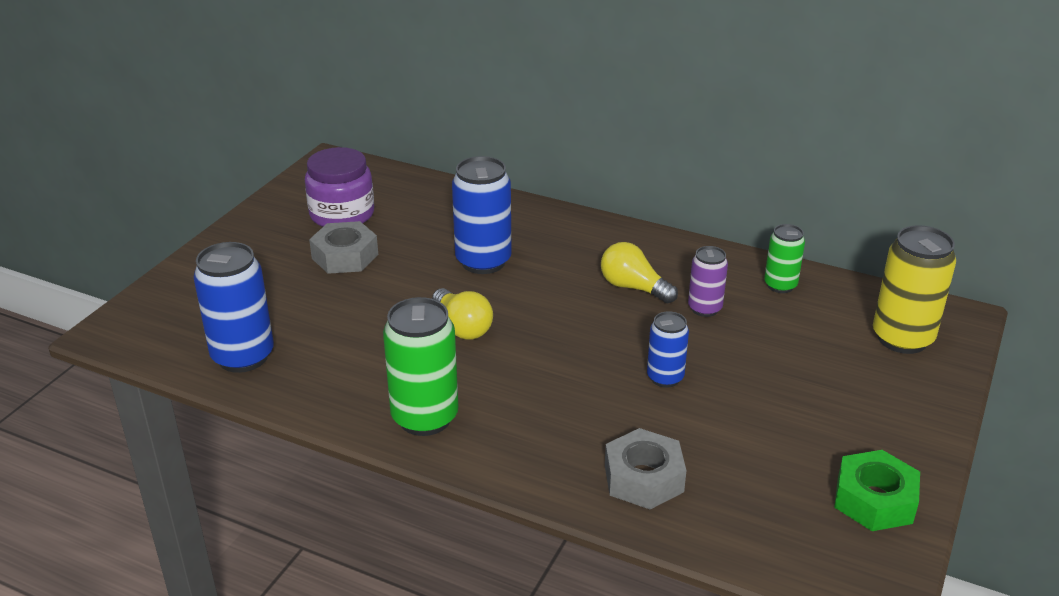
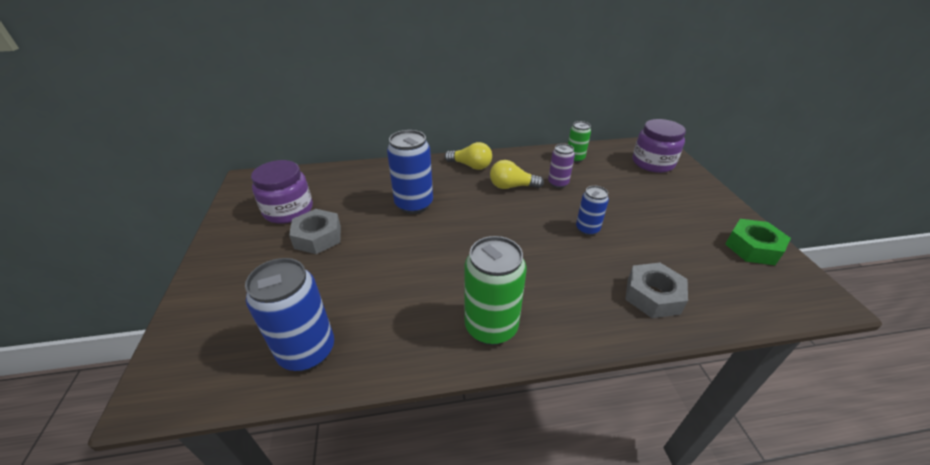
camera: 35 degrees left, 5 degrees up
(462, 327) = (446, 251): yellow light bulb -> yellow light bulb (471, 166)
(902, 338) = (653, 163): yellow can -> purple jar

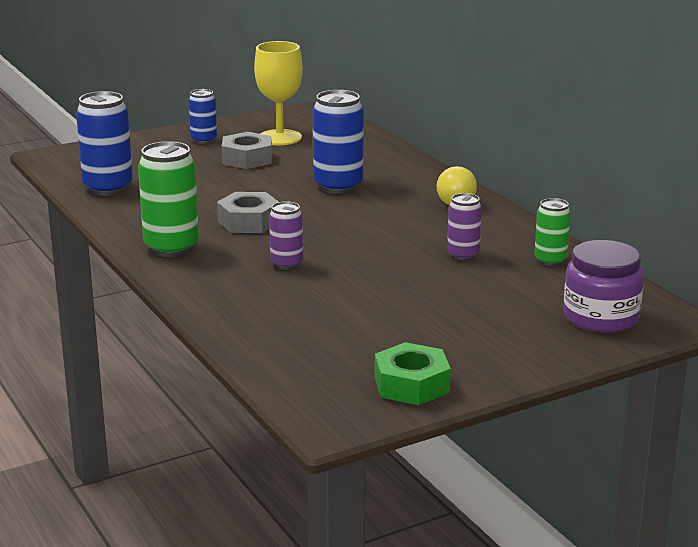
camera: 70 degrees right, 15 degrees down
(288, 210) = (280, 137): purple jar -> yellow goblet
(512, 186) = (427, 229): yellow light bulb -> none
(550, 261) = (286, 264): none -> purple can
(587, 229) = (366, 279): blue can -> blue can (204, 140)
(653, 296) = (264, 319): grey nut -> grey nut (249, 222)

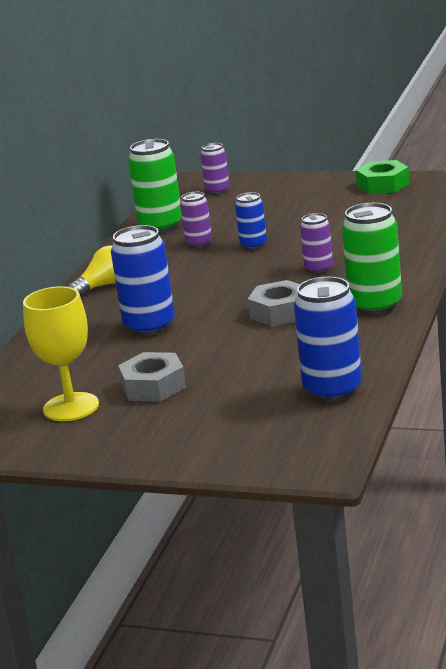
camera: 130 degrees left, 0 degrees up
(204, 140) = (140, 431): blue can -> blue can (253, 245)
(550, 260) = (161, 226): green can -> green can, size x1.72
(601, 317) = (217, 191): purple jar -> purple can

